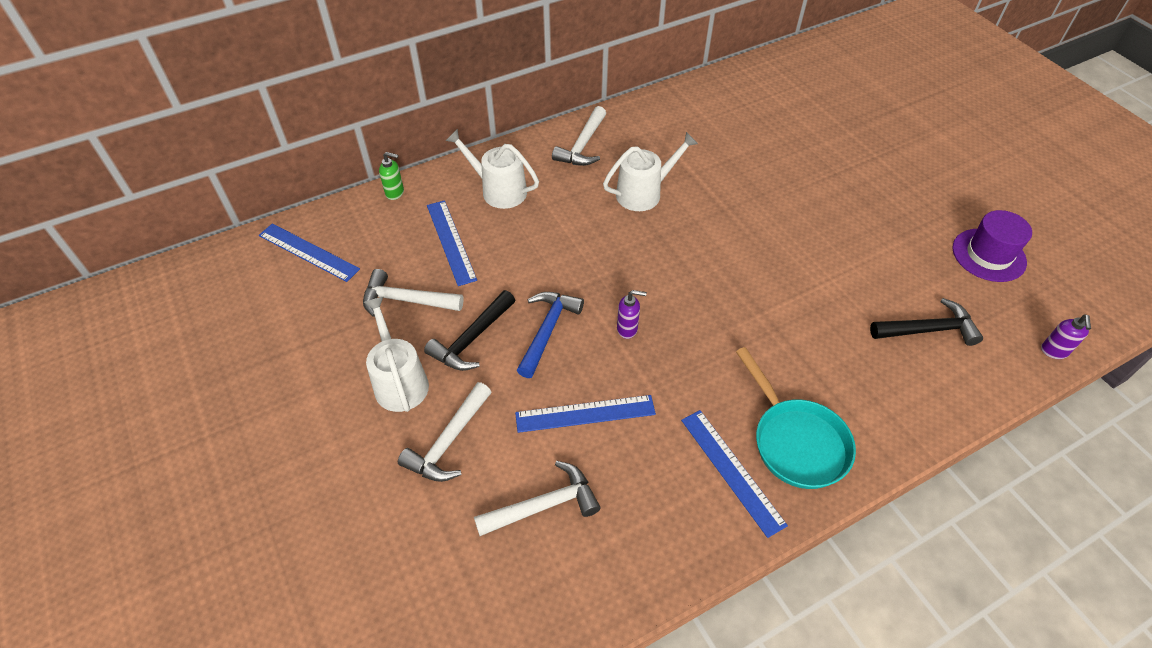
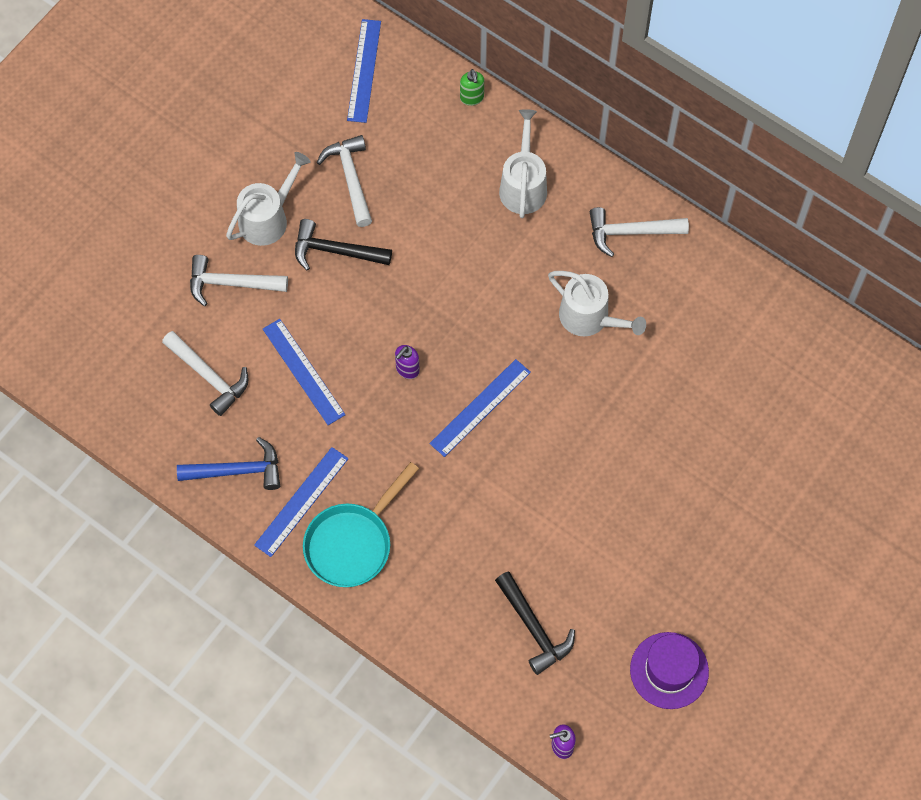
camera: 65 degrees right, 15 degrees up
(451, 241) = (435, 178): blue ruler -> blue ruler (480, 408)
(547, 330) = (374, 306): blue hammer -> blue hammer (237, 470)
(627, 329) = (407, 370): purple soap dispenser -> purple soap dispenser turned 60 degrees clockwise

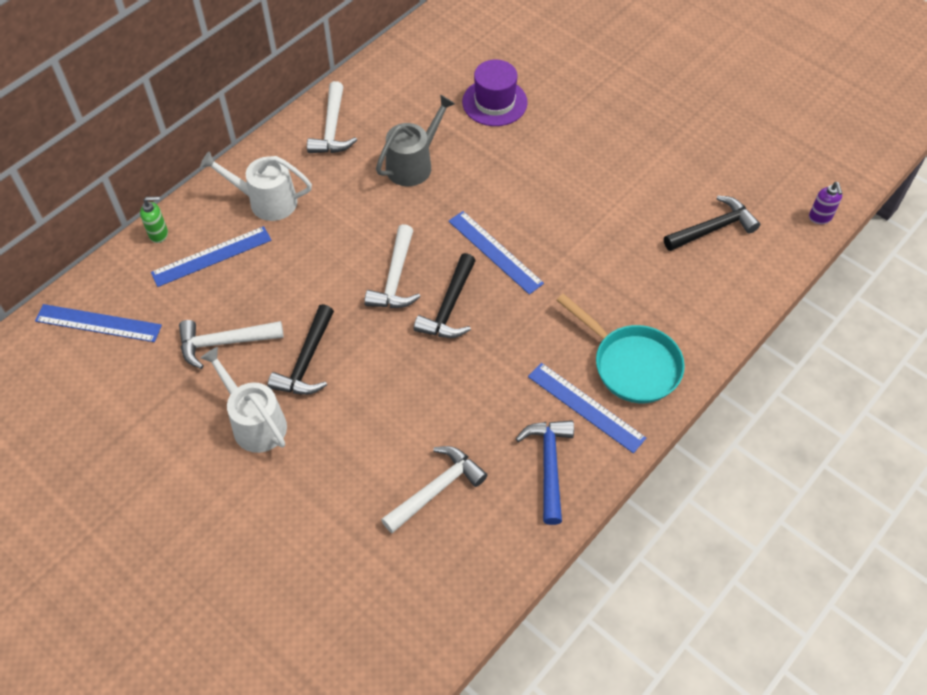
camera: 85 degrees left, 10 degrees down
(231, 283) = (327, 463): white hammer -> white hammer (395, 278)
(303, 371) = (441, 398): blue ruler -> blue ruler (211, 256)
(407, 370) = (449, 307): purple soap dispenser -> black hammer
(589, 318) = (413, 164): white watering can -> grey watering can
(669, 670) = (746, 141): purple hat -> purple hat (494, 102)

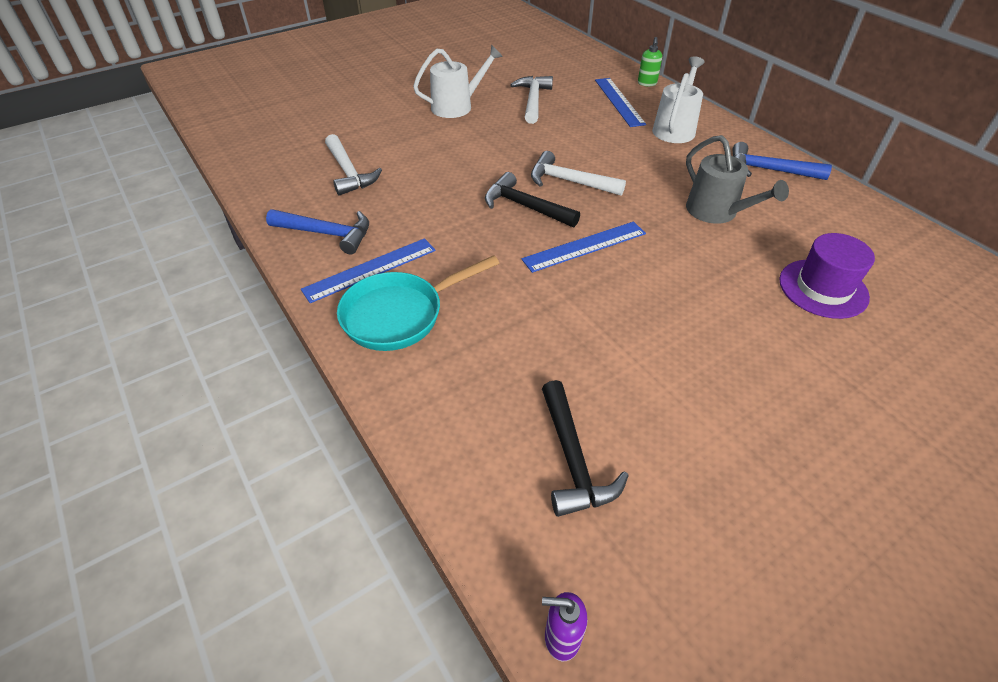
camera: 105 degrees right, 10 degrees down
(98, 323) = (569, 60): blue ruler -> none
(306, 361) = (499, 130): black hammer -> none
(332, 129) = (768, 170): white hammer -> blue hammer

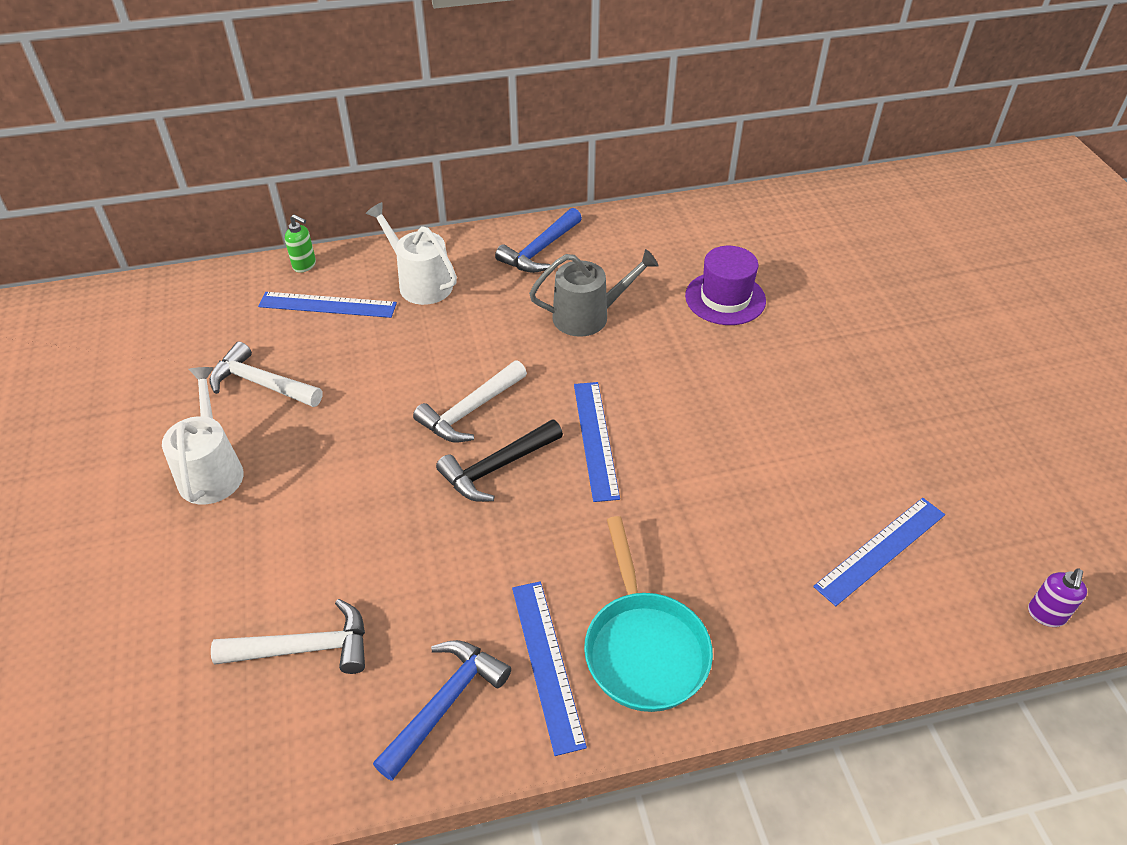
camera: 70 degrees left, 0 degrees up
(573, 460) = (880, 550): black hammer -> blue ruler

